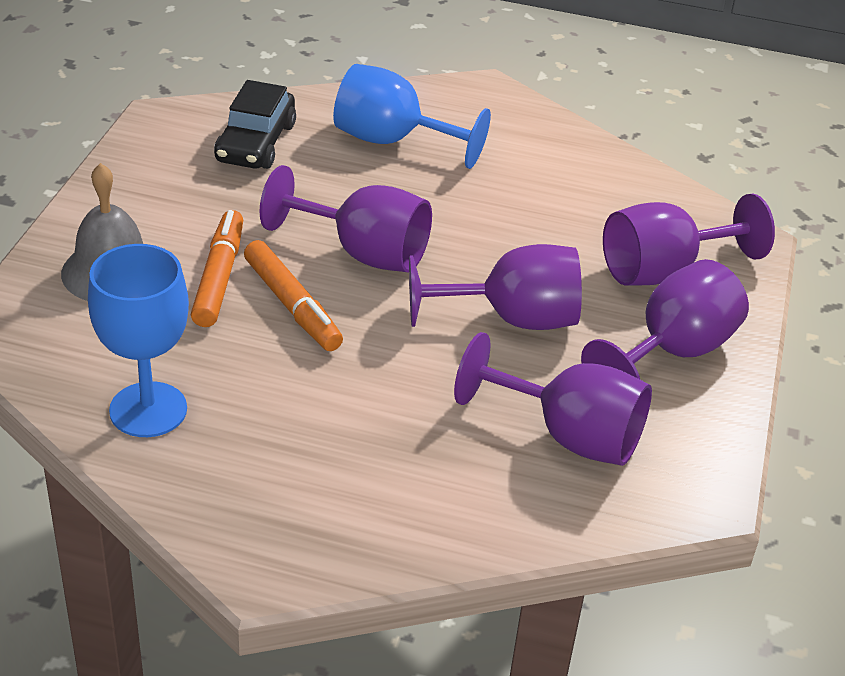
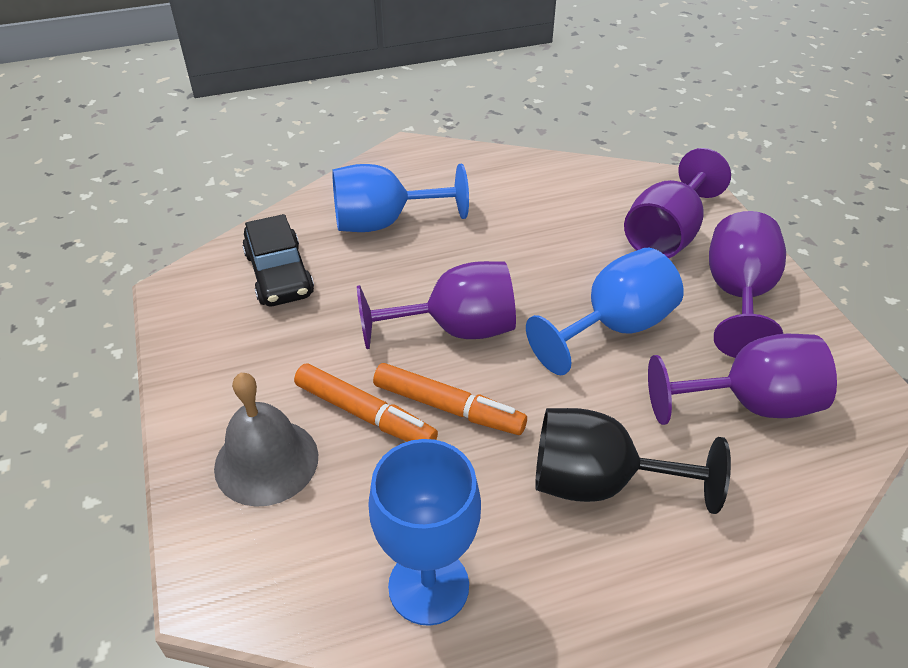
camera: 30 degrees left, 5 degrees up
(219, 277) = (365, 414): orange marker -> orange marker turned 150 degrees clockwise
(358, 418) = (598, 482): none -> black goblet
(512, 319) = (614, 327): purple goblet -> blue goblet

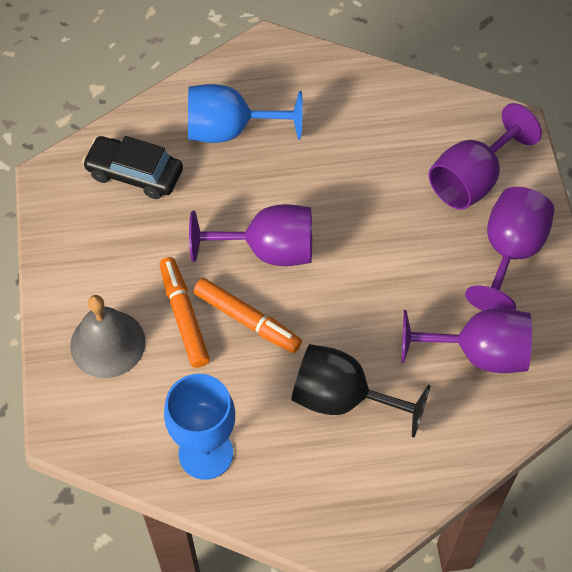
camera: 10 degrees right, 15 degrees up
(279, 274) = (134, 174): black car -> black car turned 120 degrees clockwise
(365, 414) = (184, 316): orange marker -> orange marker turned 150 degrees counterclockwise
(614, 327) = (396, 268): blue goblet -> none

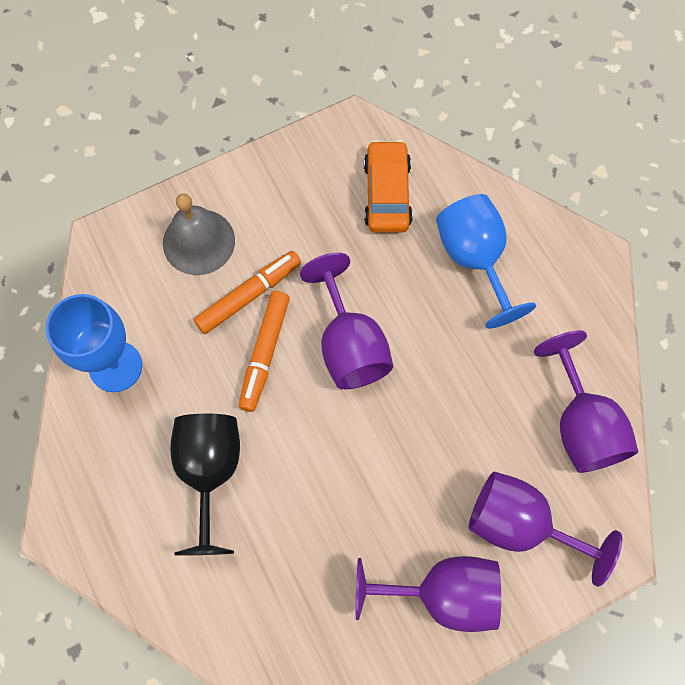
camera: 70 degrees right, 10 degrees up
(134, 174) = (387, 194): black car -> orange car
(478, 353) = (306, 595): purple goblet -> purple goblet (581, 425)

